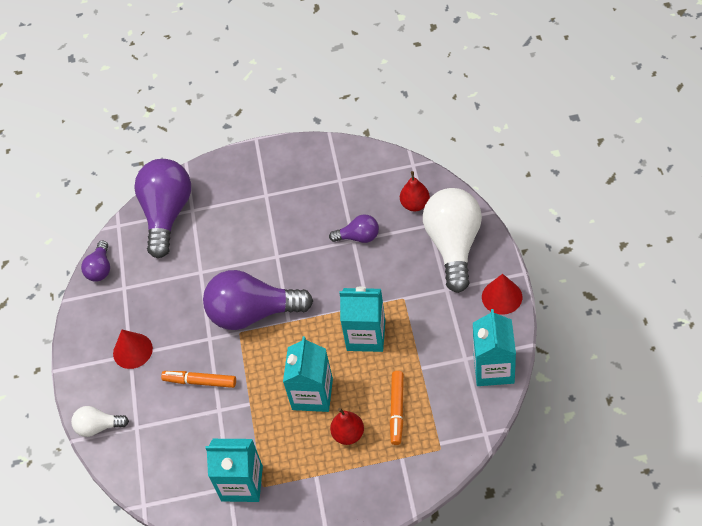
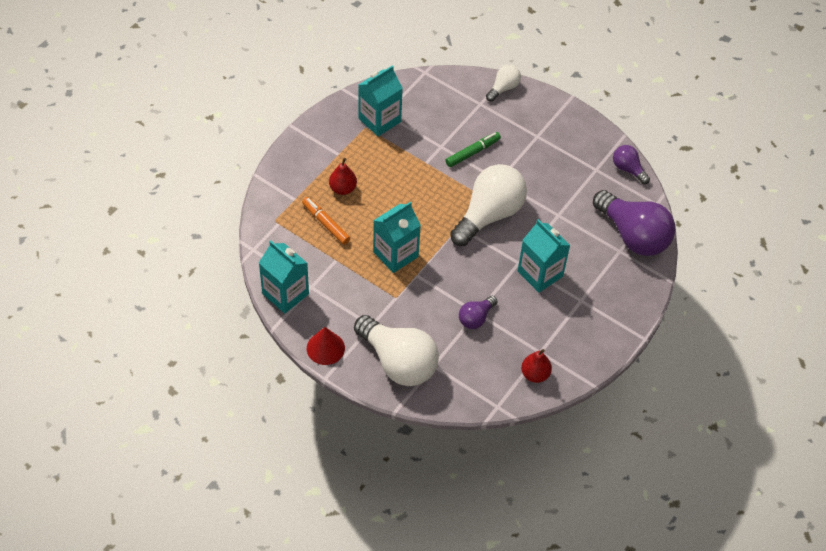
camera: 125 degrees right, 0 degrees up
(132, 350) = (538, 139): red cone -> none
(200, 381) = (472, 152): orange marker -> green marker
(253, 313) = (489, 214): purple light bulb -> white light bulb
(312, 394) = (391, 195): turquoise carton -> turquoise carton (540, 273)
(415, 204) = (461, 374): red pear -> red pear (535, 374)

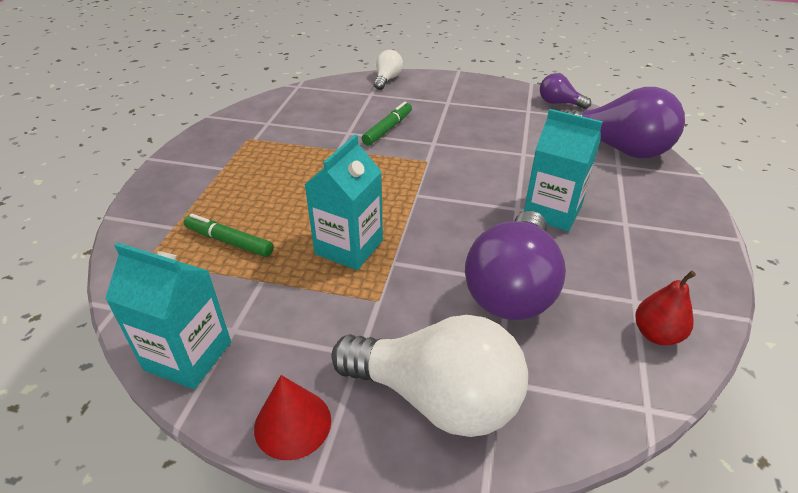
camera: 20 degrees left, 15 degrees down
(326, 223) = (229, 241): orange marker -> green marker
(343, 188) = (241, 198): red pear -> none
(379, 120) = (263, 129): turquoise carton -> none
(476, 318) = (512, 288): purple light bulb -> purple light bulb, size x2.03
(489, 214) = (445, 174): white light bulb -> none

